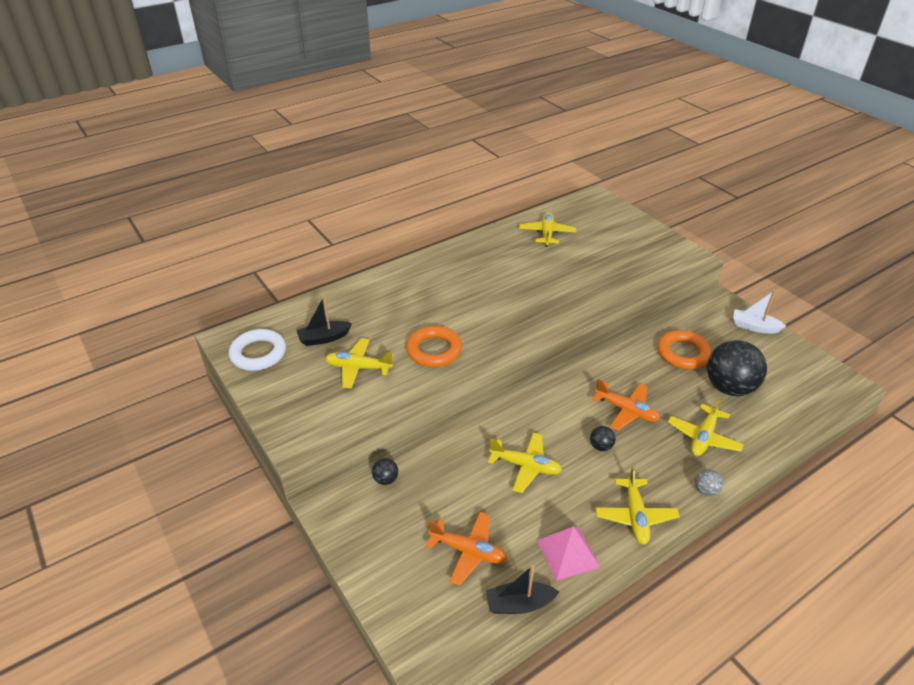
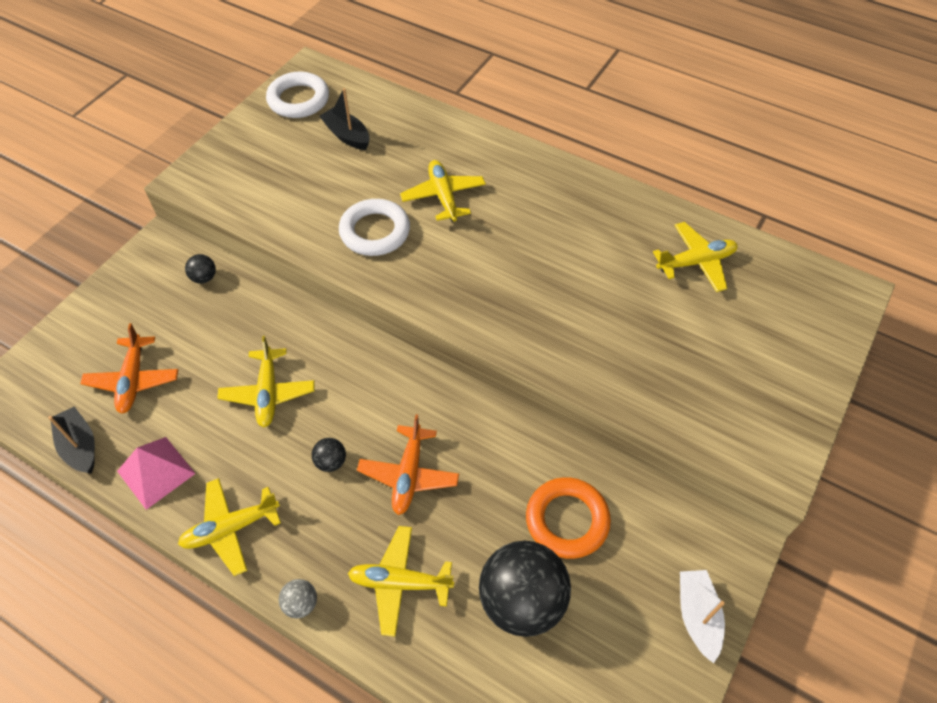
camera: 65 degrees right, 15 degrees up
(358, 368) = (314, 181): yellow plane -> yellow plane (443, 196)
(434, 350) = (375, 231): orange ring -> white ring

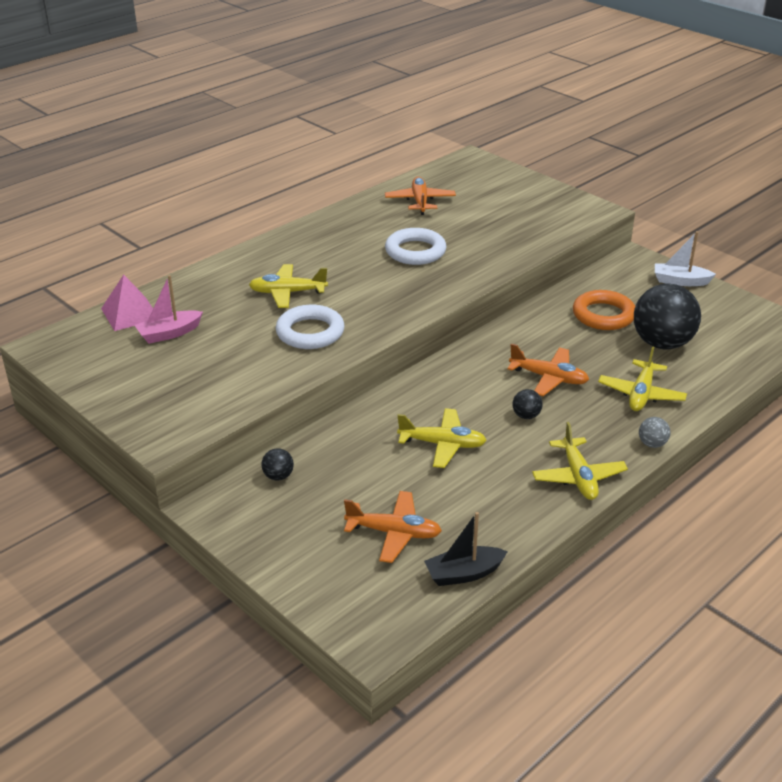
camera: 75 degrees left, 20 degrees down
(156, 472) = (509, 520): pink pyramid -> pink pyramid (130, 313)
(298, 100) = (90, 357): white ring -> white ring (415, 251)
(347, 135) = (169, 333): black boat -> pink boat
(696, 262) = (420, 201): yellow plane -> orange plane

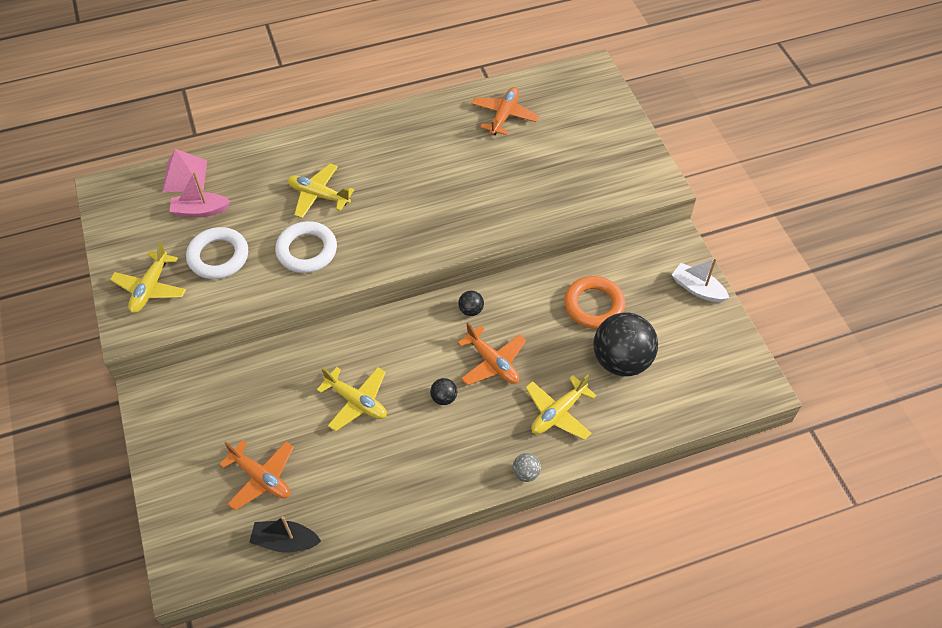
camera: 25 degrees right, 20 degrees up
(278, 476) = (214, 383): black ball -> black ball (471, 310)
(415, 251) = (456, 181): white ring -> white ring (218, 256)
(578, 477) = (439, 482): yellow plane -> yellow plane (150, 288)

